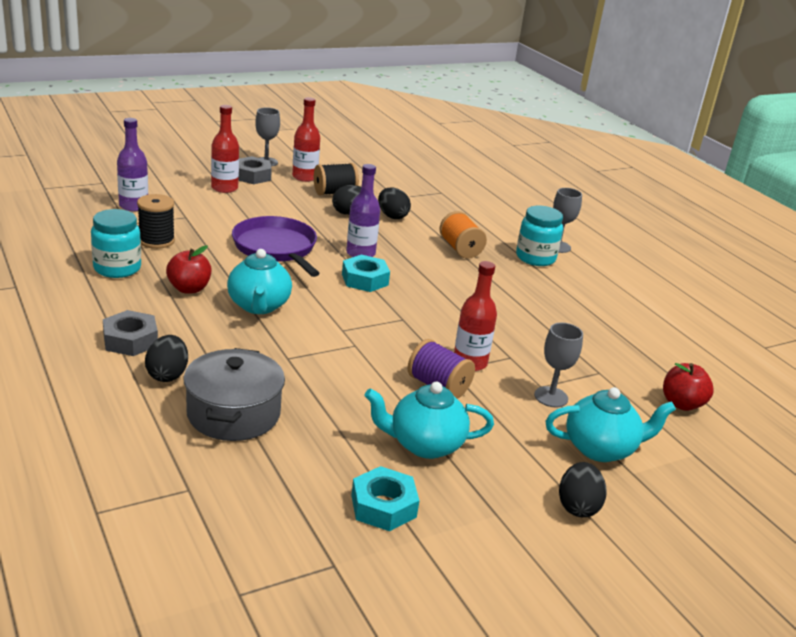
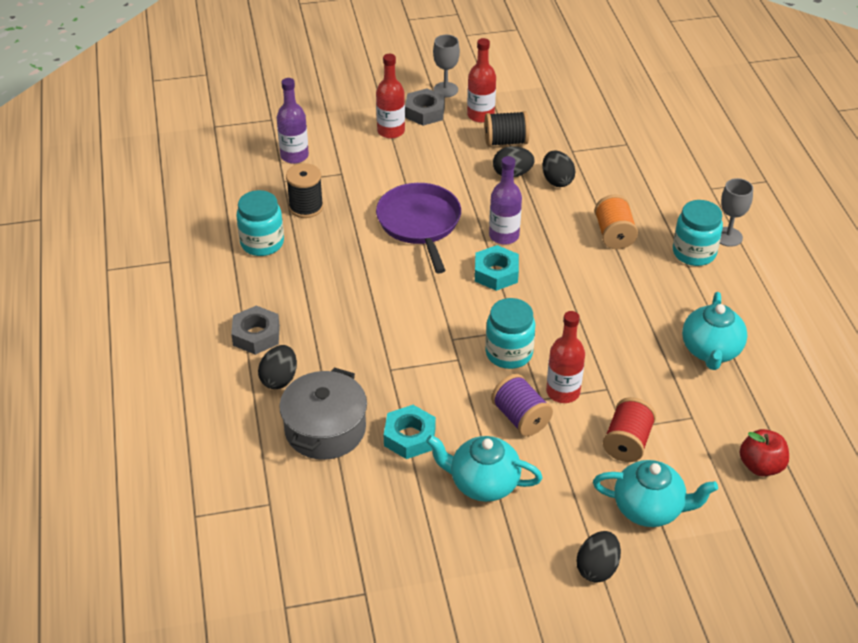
camera: 20 degrees right, 15 degrees up
(189, 289) = (322, 274): red apple -> none
(259, 306) = (381, 302): turquoise teapot -> turquoise teapot (711, 351)
(383, 506) = (424, 543): turquoise nut -> turquoise nut (409, 437)
(403, 337) = (509, 353): none -> turquoise jar
(551, 397) = (627, 442): grey goblet -> red spool

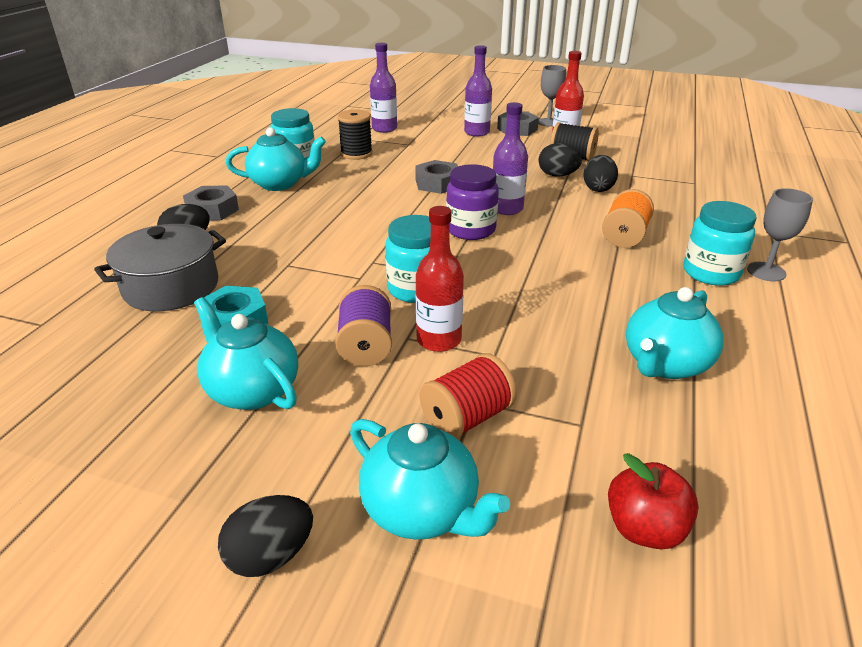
camera: 30 degrees right, 10 degrees down
(279, 278) = (280, 184): none -> turquoise teapot
(391, 131) = (477, 132): red bottle -> purple bottle
(420, 223) = (437, 183): purple pan -> grey nut
(496, 273) = (470, 230): turquoise nut -> purple jar

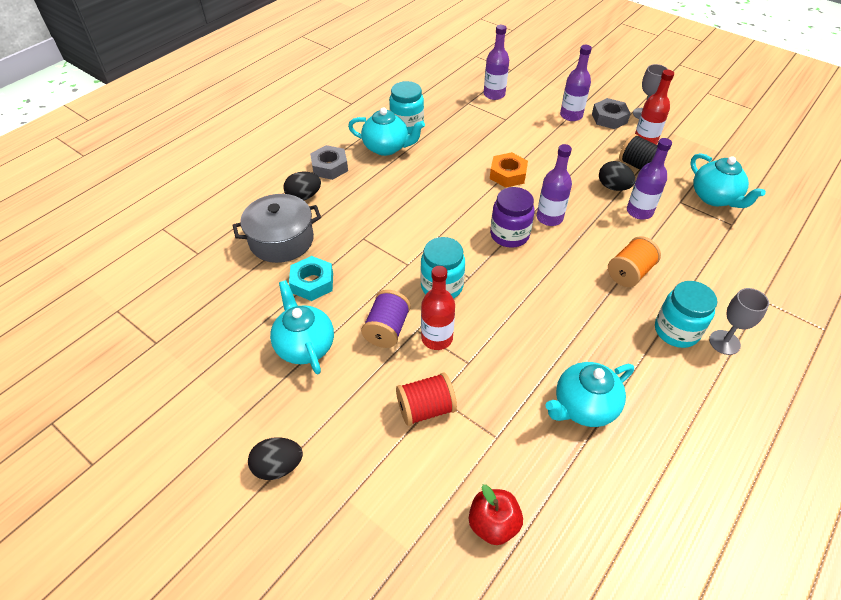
camera: 20 degrees right, 15 degrees up
(356, 154) = (458, 123): black spool -> none
(421, 510) = (369, 466): turquoise teapot -> turquoise teapot (715, 198)
(437, 183) = (508, 174): grey nut -> orange nut
(598, 188) = (639, 211): black egg -> purple bottle

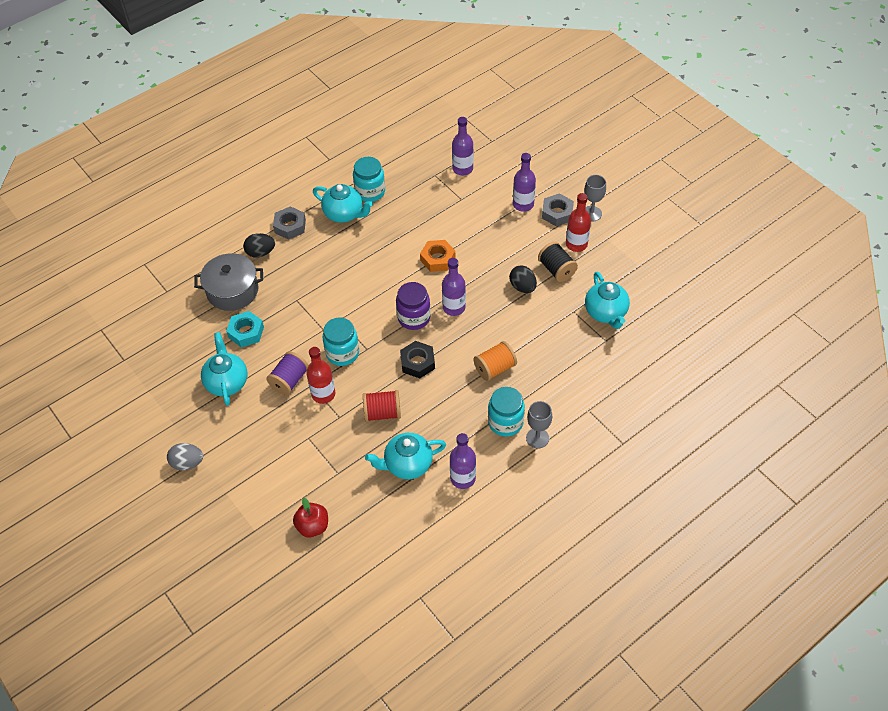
camera: 15 degrees right, 5 degrees up
(278, 466) = (187, 463): black egg -> grey egg
(425, 409) = (296, 444): red spool -> red spool (382, 413)
(537, 282) = (417, 362): none -> black nut
(639, 211) = (532, 315): purple bottle -> purple bottle (463, 478)

